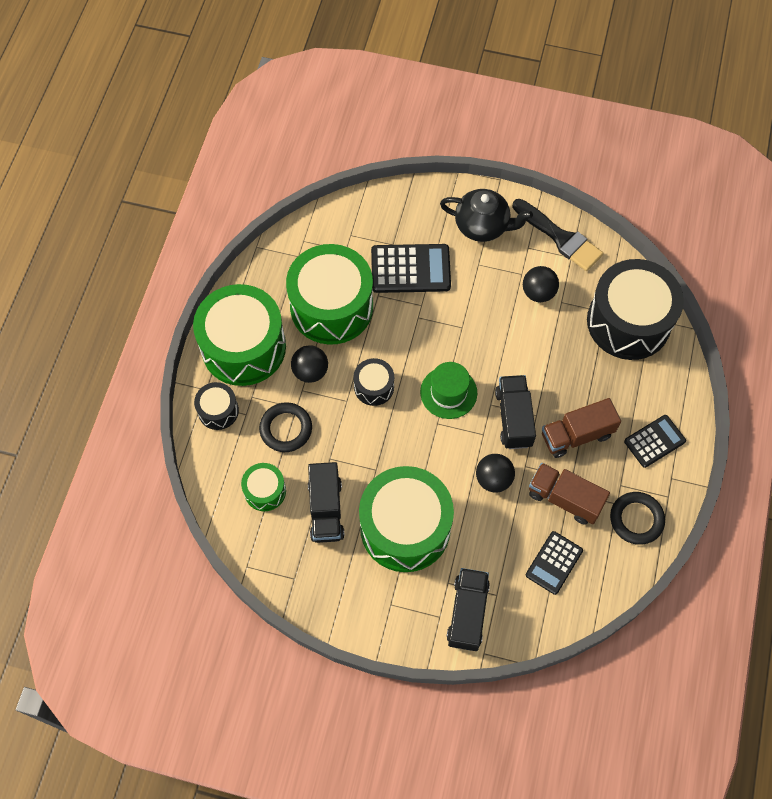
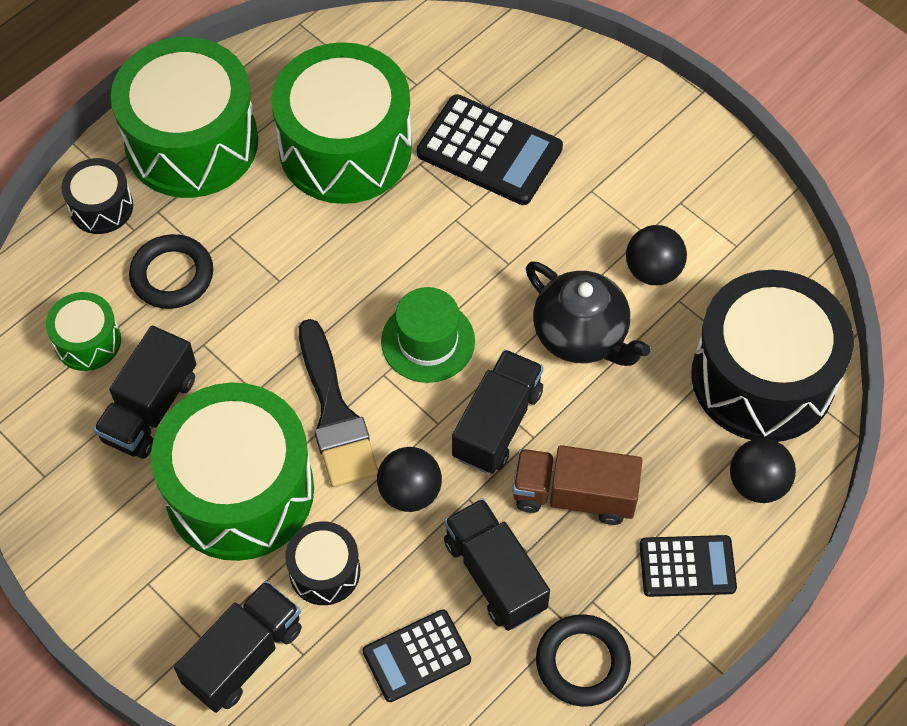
camera: 30 degrees right, 5 degrees down
(310, 371) = (257, 218): black ball -> black ball (757, 483)
(374, 387) = (329, 281): black drum -> black drum (324, 571)
(483, 226) = (633, 142): black teapot -> black teapot (582, 336)
(560, 238) = (738, 211): black brush -> black brush (335, 414)
(564, 498) = (495, 575): brown truck -> black truck

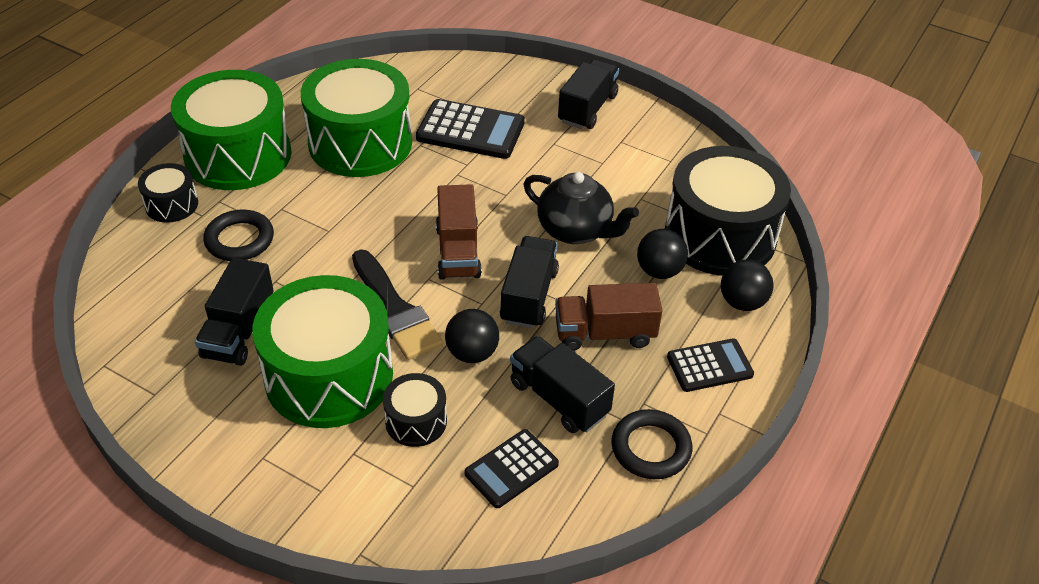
camera: 15 degrees left, 15 degrees down
(87, 341) = (176, 293): green drum -> none
(244, 656) = (361, 497): black truck -> black truck (587, 109)
(428, 341) = (458, 251): green hat -> brown truck
(653, 271) = (615, 184): black ball -> black ball (659, 271)

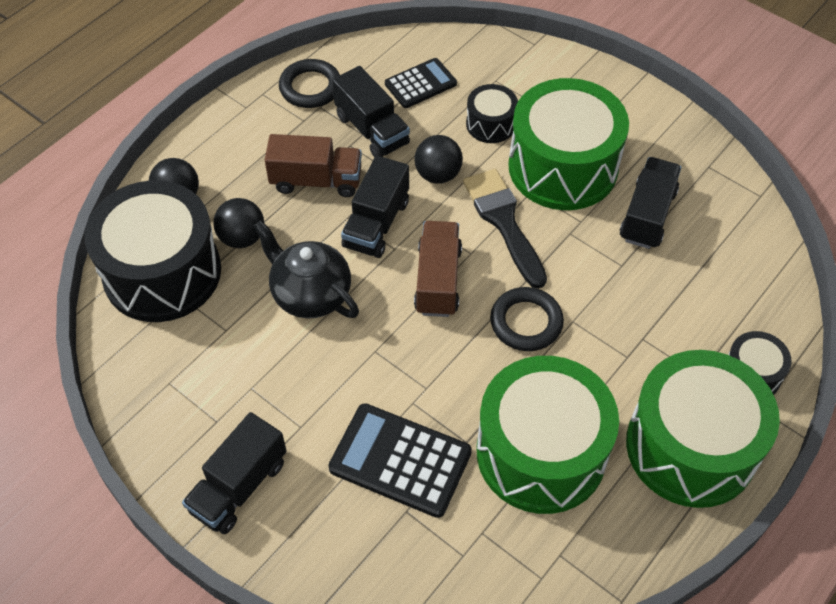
camera: 170 degrees left, 10 degrees up
(239, 240) = (665, 318): black ring -> black ring (526, 322)
(709, 366) = (236, 143): black calculator -> none

